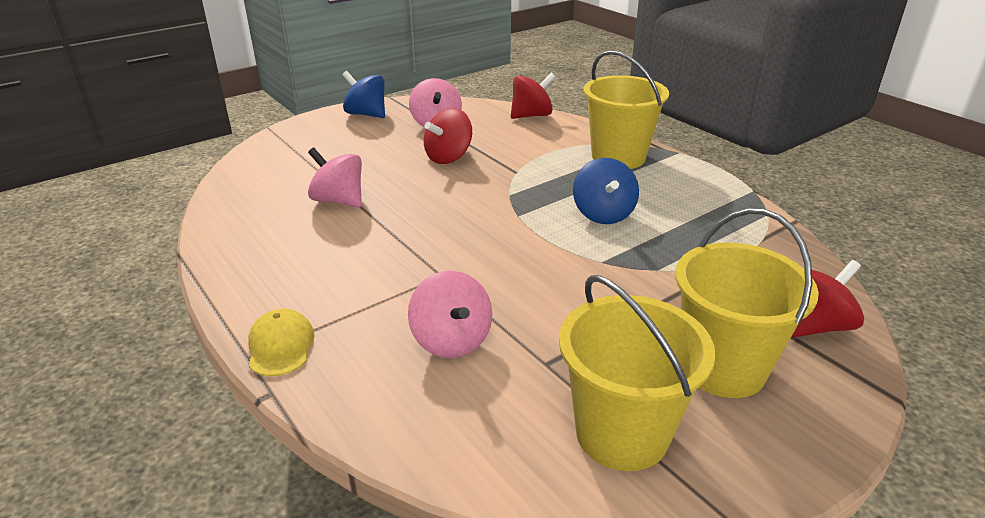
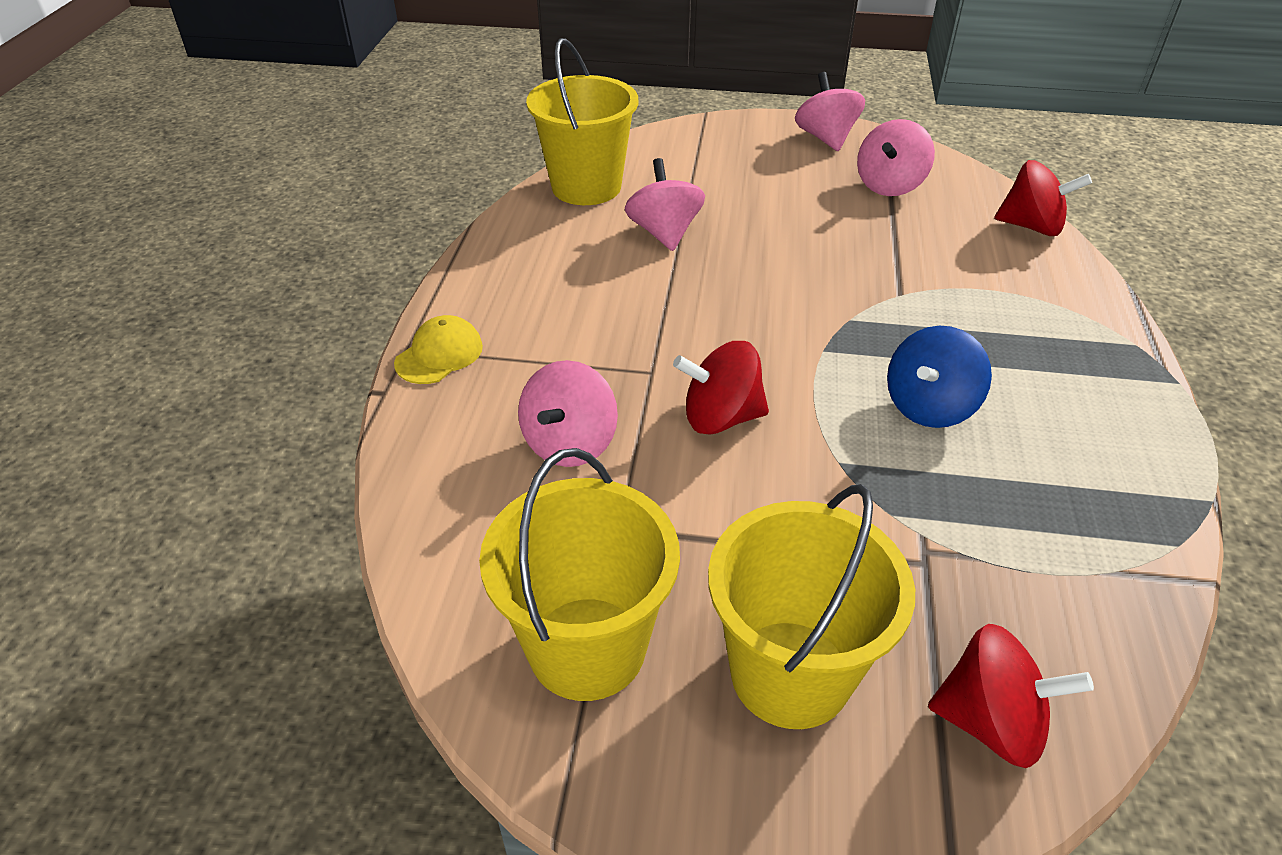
camera: 45 degrees right, 10 degrees up
(366, 114) = (826, 138): blue spinning top -> pink spinning top
(448, 157) = (845, 236): red spinning top -> red spinning top (721, 417)
(618, 157) = (1069, 343): yellow bucket -> yellow bucket (586, 187)

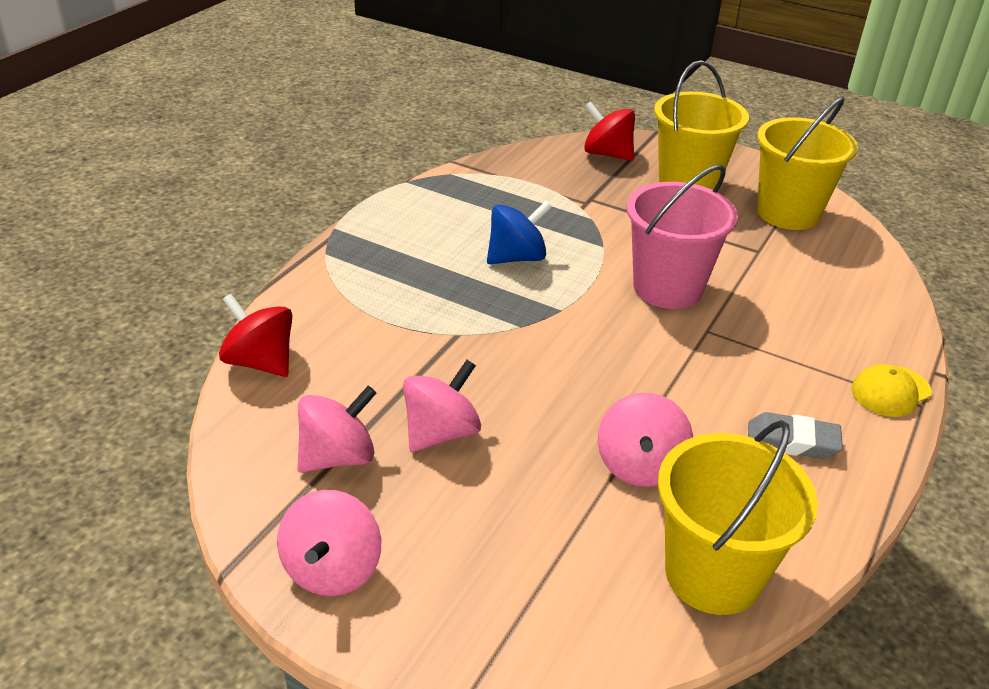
camera: 160 degrees left, 5 degrees down
(540, 281) = (792, 441): none -> grey eraser
(570, 443) = (782, 300): pink spinning top -> pink spinning top (441, 433)
(721, 417) = (667, 288): red spinning top -> pink bucket

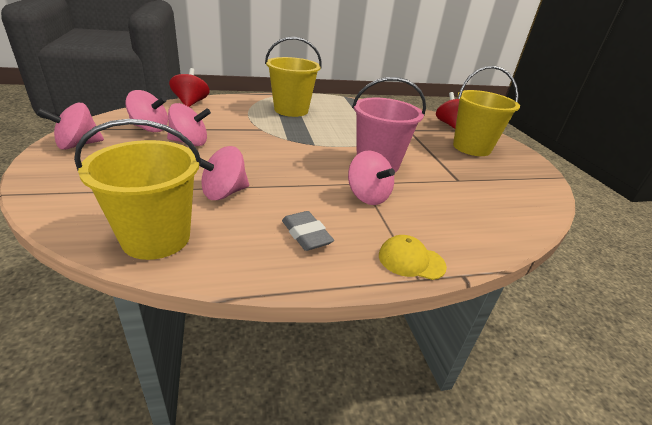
camera: 45 degrees right, 5 degrees down
(516, 258) = (334, 126): blue spinning top -> none
(742, 345) = (367, 196): none -> pink spinning top
(788, 213) = (510, 180): yellow bucket -> yellow bucket (291, 110)

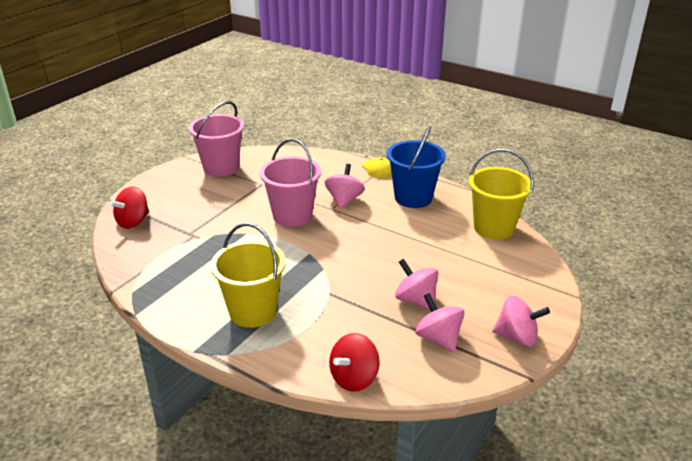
camera: 130 degrees left, 0 degrees up
(224, 193) = (433, 239): pink spinning top -> none
(306, 235) = (413, 198): grey eraser -> blue bucket
(471, 148) = (184, 196): yellow bucket -> none
(517, 179) = (221, 168): none -> pink bucket

